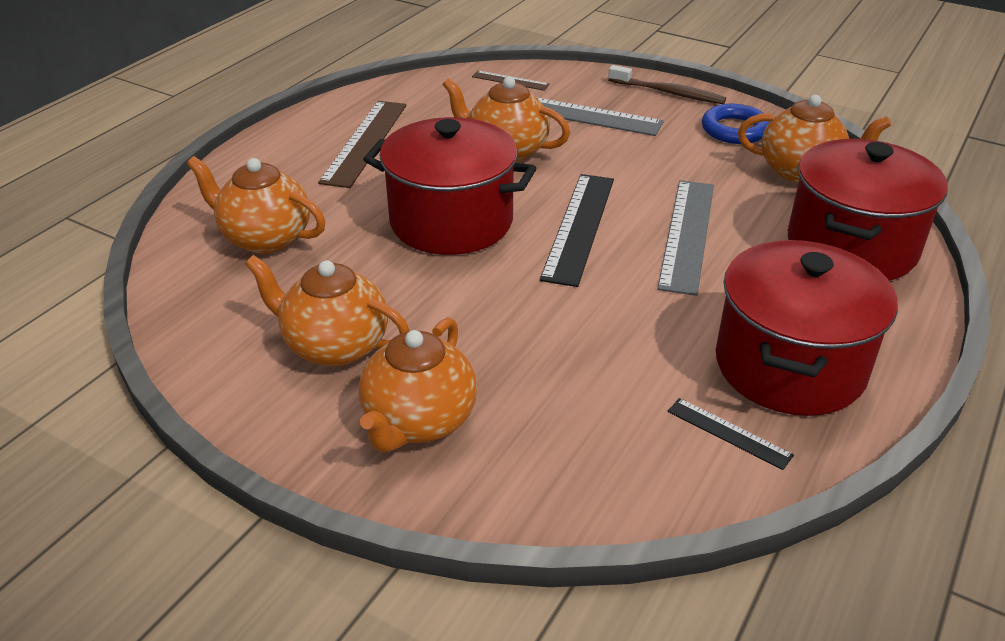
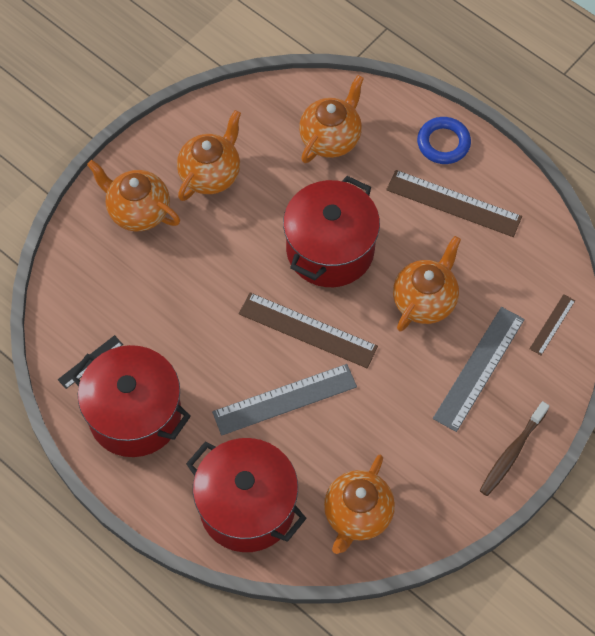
camera: 100 degrees right, 25 degrees up
(579, 227) = (307, 330): black ruler -> brown ruler
(687, 234) = (284, 399): grey ruler -> grey ruler turned 45 degrees counterclockwise
(734, 130) = (434, 487): blue ring -> blue ring (443, 143)

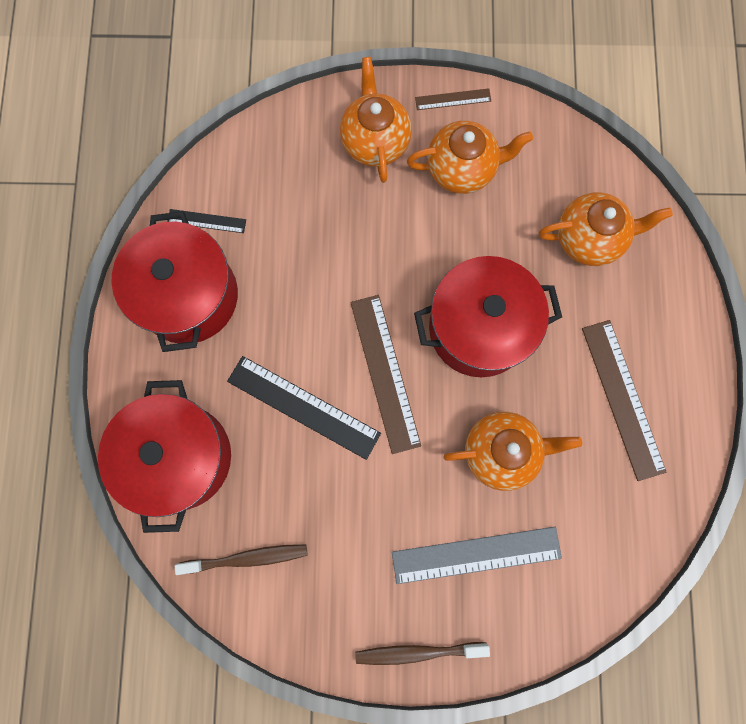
camera: 50 degrees right, 15 degrees up
(284, 399) = (303, 407): grey ruler -> black ruler
(357, 515) = (247, 558): orange teapot -> brown toothbrush
(443, 143) = (676, 340): blue ring -> none
(552, 324) = (578, 588): brown ruler -> brown ruler (453, 99)

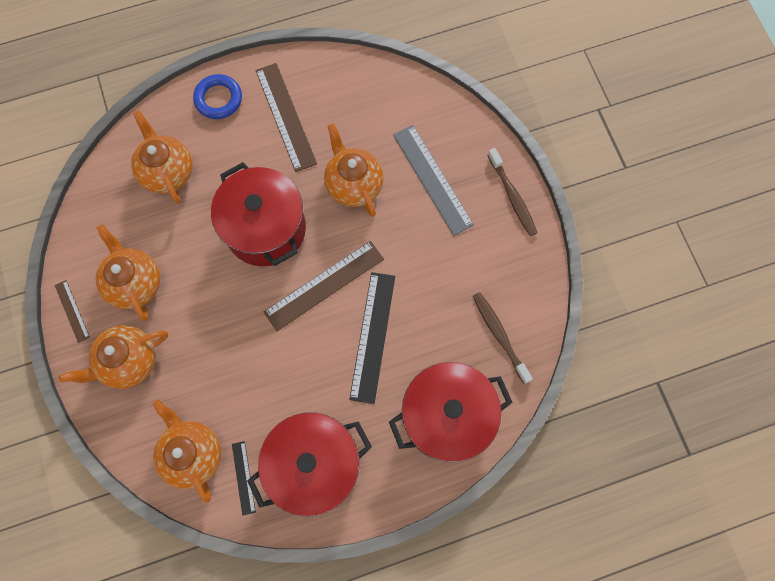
camera: 110 degrees left, 5 degrees down
(252, 178) = (192, 453): none -> orange teapot
(622, 399) = (285, 116): brown ruler -> brown ruler turned 75 degrees counterclockwise
(672, 324) = (218, 99): none -> blue ring

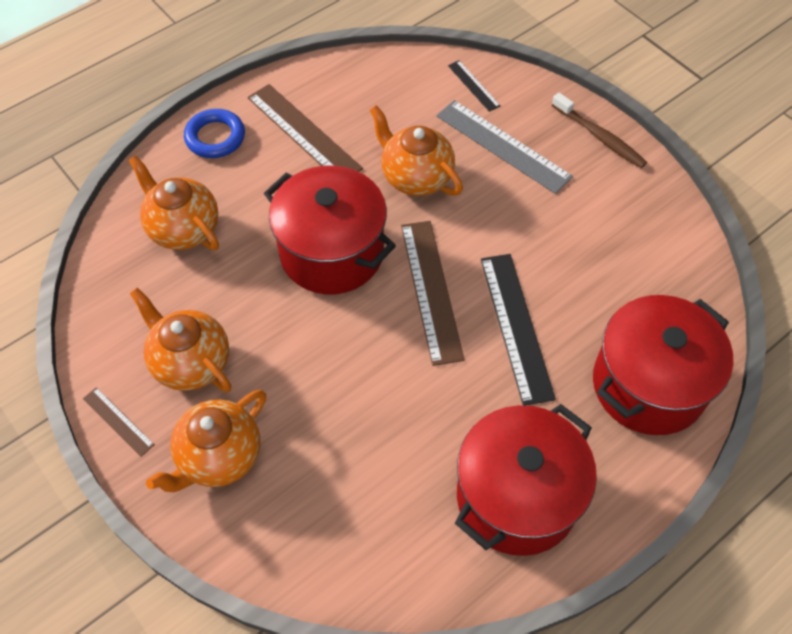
camera: 20 degrees left, 15 degrees down
(192, 453) = (352, 539): orange teapot -> none
(243, 477) = (432, 545): black ruler -> black ruler (473, 85)
(324, 285) = (431, 290): brown ruler -> brown ruler turned 45 degrees counterclockwise
(499, 335) = (662, 278): brown toothbrush -> none

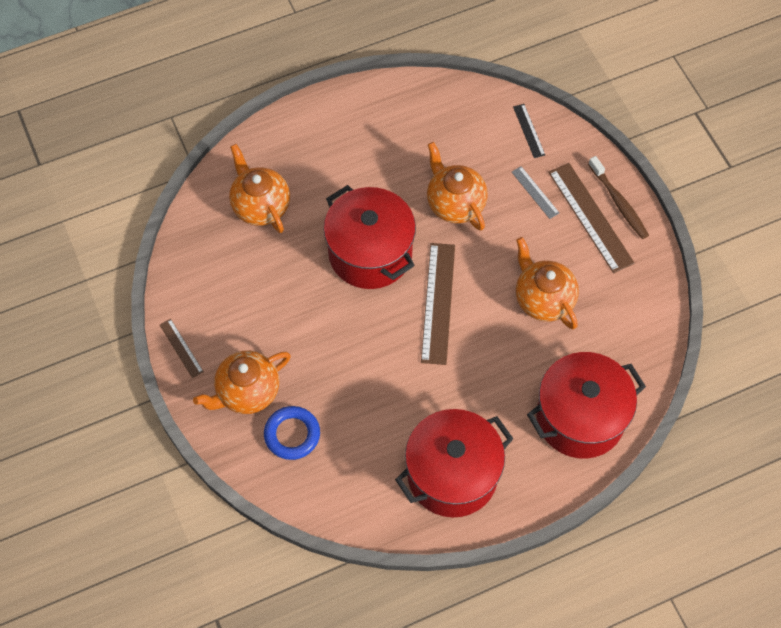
camera: 15 degrees right, 5 degrees up
(191, 362) = (242, 316): orange teapot -> orange teapot (543, 299)
(215, 137) = (303, 131): blue ring -> blue ring (292, 434)
(303, 132) = (375, 143): brown ruler -> brown ruler (590, 217)
(503, 146) = (535, 192): grey ruler -> grey ruler, size x0.51
(516, 326) = (494, 348): black ruler -> none

